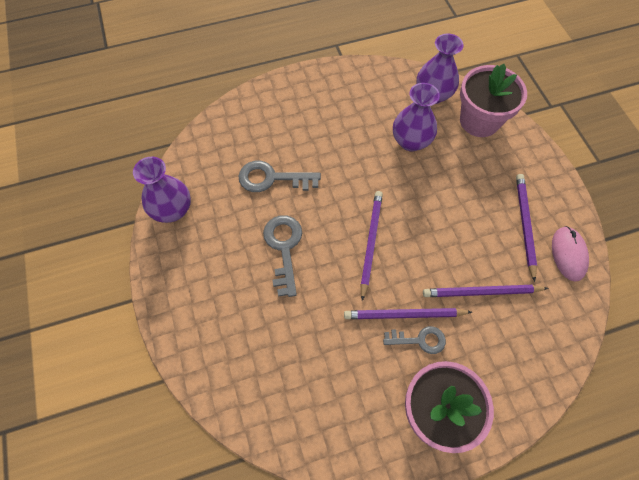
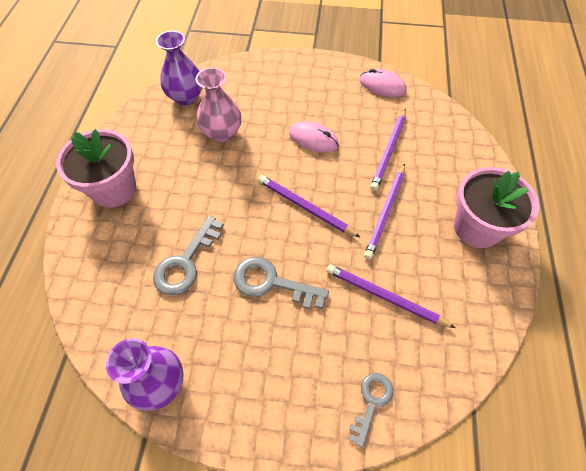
camera: 65 degrees left, 5 degrees down
(411, 141) = (222, 133): purple vase -> pink vase
(419, 340) = (412, 211): grey key -> grey key (371, 402)
(452, 217) = (313, 139): none -> pink mouse
(479, 121) = (234, 80): pink flower pot -> pink flower pot (114, 189)
(524, 224) = (345, 98): purple pencil -> purple pencil (384, 297)

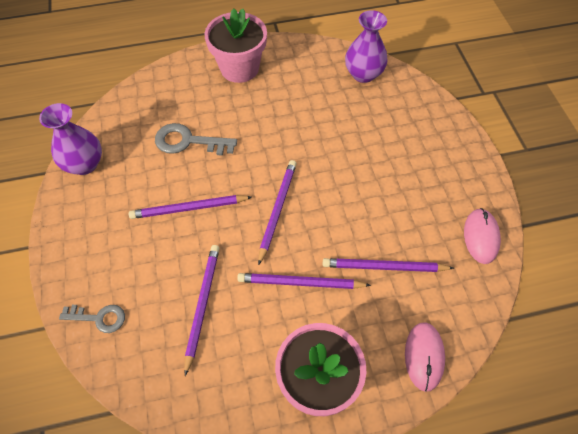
camera: 70 degrees right, 0 degrees up
(222, 133) = (334, 116): pink vase -> none
(272, 282) = (188, 208): grey key -> purple pencil
(313, 139) = (364, 192): pink mouse -> pink mouse (424, 356)

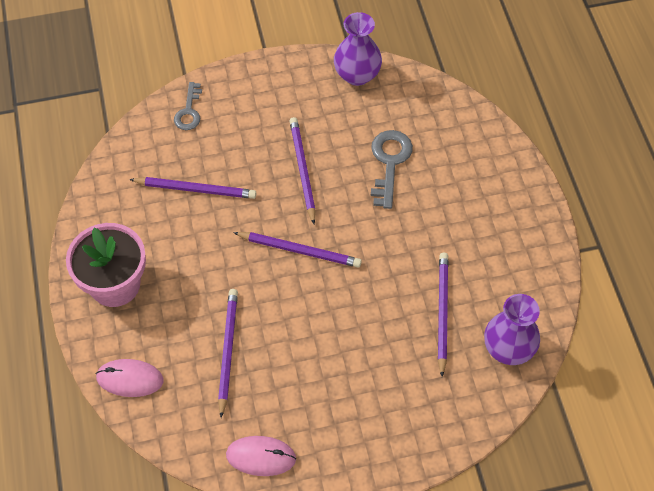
camera: 90 degrees right, 0 degrees up
(239, 68) = (506, 207): pink flower pot -> none
(300, 283) = (214, 271): purple pencil -> purple pencil (442, 312)

